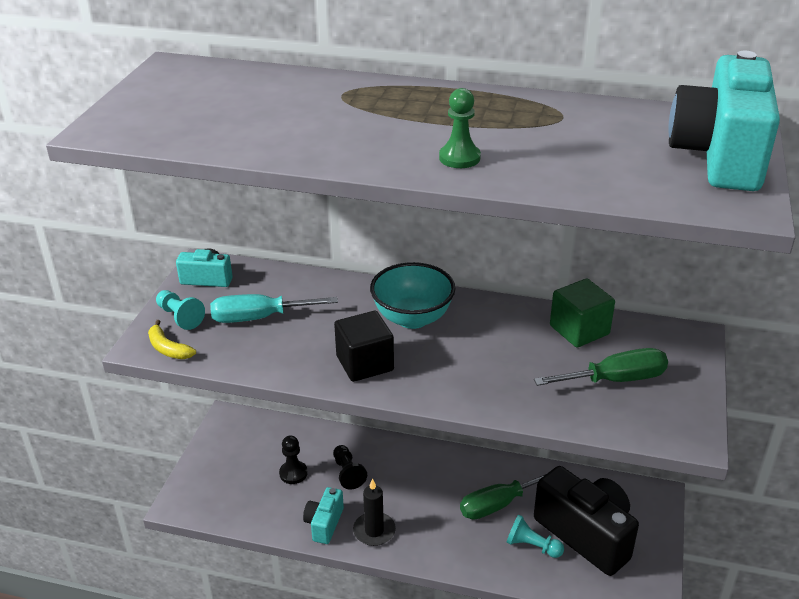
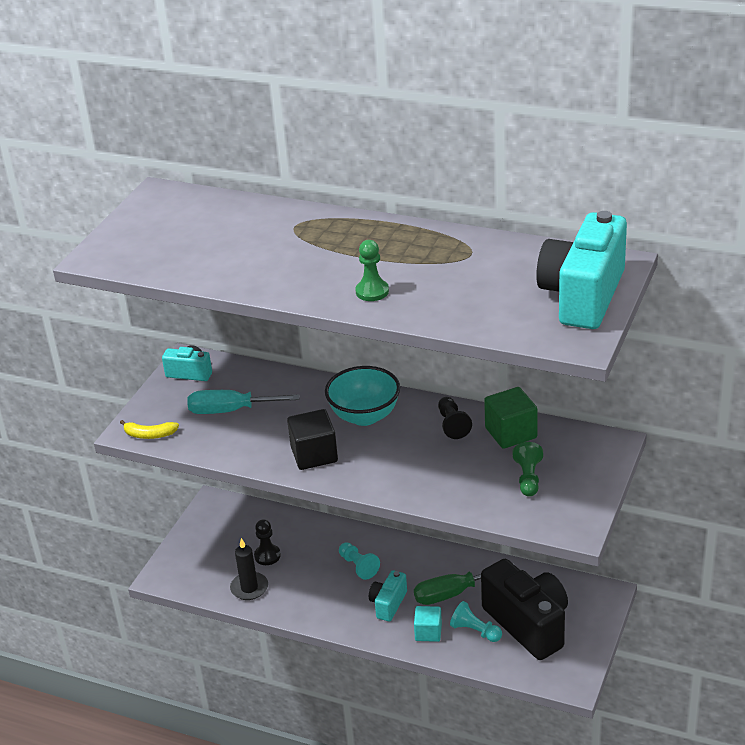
camera: 10 degrees right, 0 degrees up
(168, 348) = (149, 435): yellow banana -> yellow banana turned 45 degrees counterclockwise
(180, 317) = (162, 407): turquoise pawn -> turquoise pawn (358, 566)
(324, 524) = (289, 601): turquoise camera -> turquoise camera (388, 604)
(348, 473) = (317, 558): black pawn -> black pawn (452, 425)
(374, 531) = (333, 610): black candle -> black candle (249, 588)
(482, 550) = (428, 632): none -> turquoise cube
(615, 380) = (528, 478): green screwdriver -> green pawn

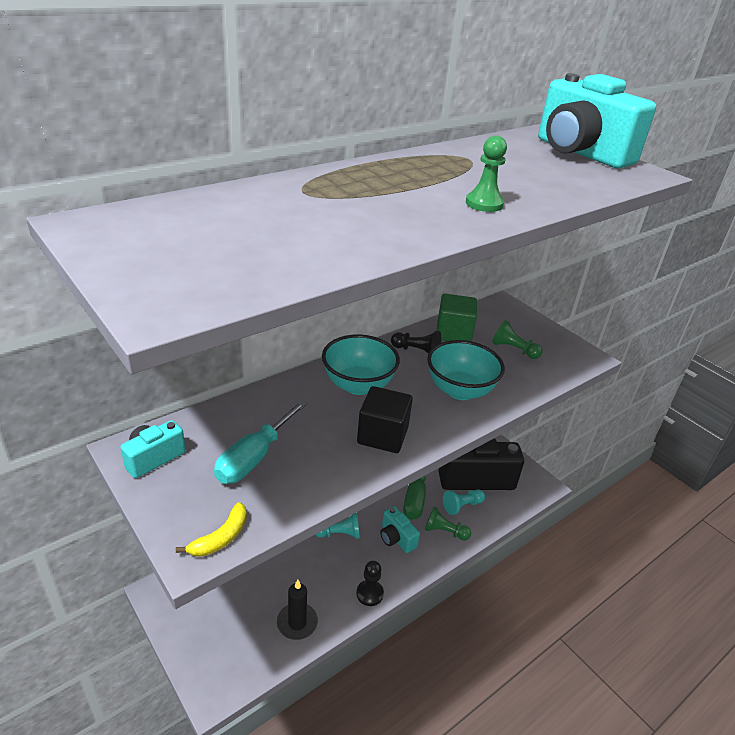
camera: 65 degrees left, 0 degrees up
(267, 556) = (269, 587): black pawn -> black pawn (369, 593)
(420, 470) = (460, 390): none -> turquoise bowl
(428, 632) = (444, 531): turquoise cube -> green pawn

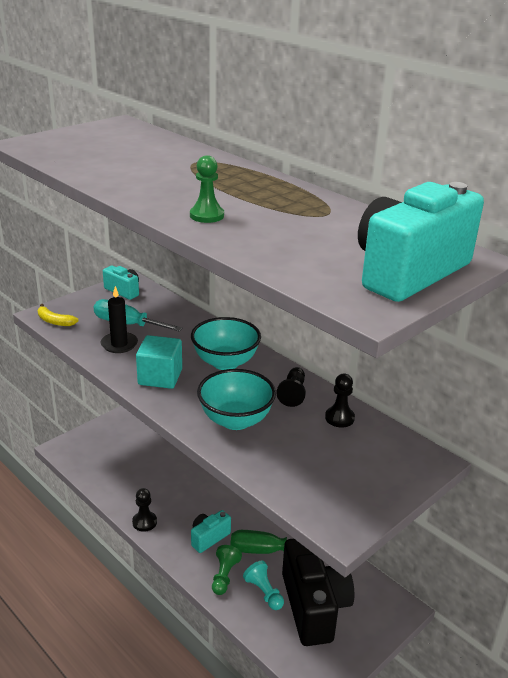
camera: 85 degrees right, 5 degrees down
(297, 623) = (115, 481): black candle -> black candle (119, 344)
(339, 534) = (207, 497): turquoise pawn -> none
(382, 435) = (160, 377): black cube -> turquoise cube
(453, 333) = (339, 418): green cube -> black pawn
(514, 349) = (327, 463): green pawn -> none

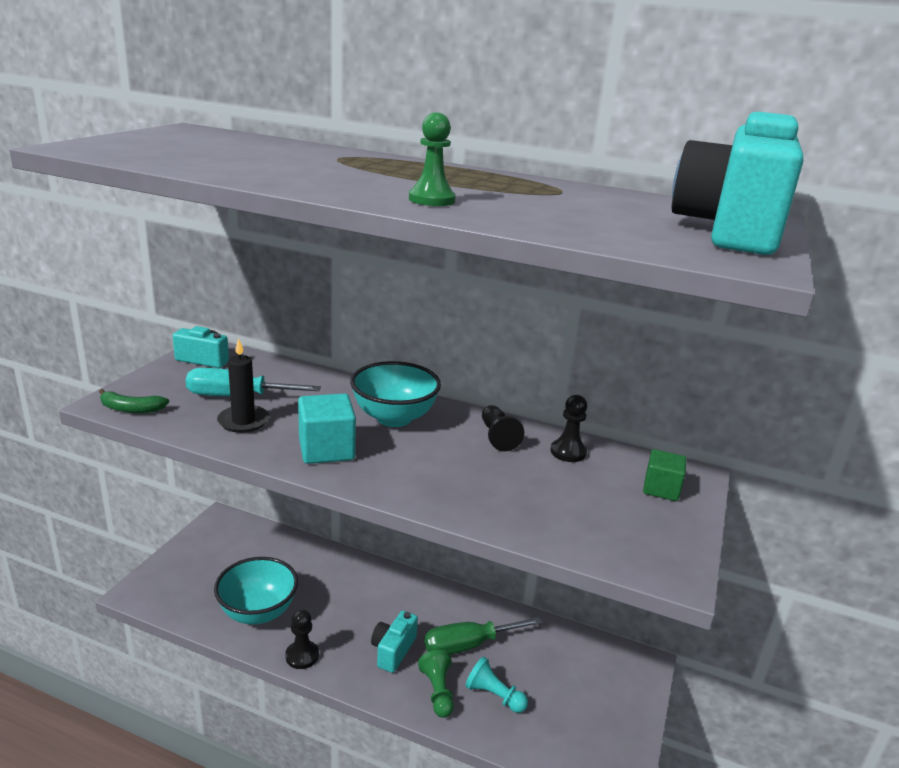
camera: 25 degrees left, 5 degrees down
(54, 321) = (131, 409): yellow banana -> green banana
(235, 420) = (457, 480): turquoise bowl -> turquoise bowl (258, 612)
(313, 606) = (557, 693): black camera -> none
(391, 465) = (661, 489): none -> green cube

